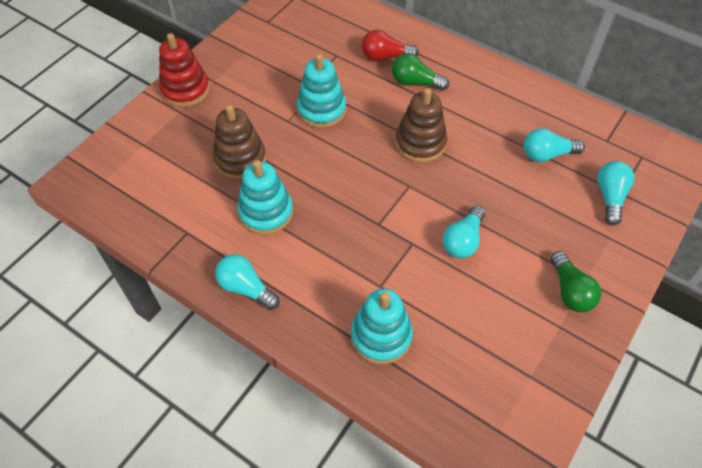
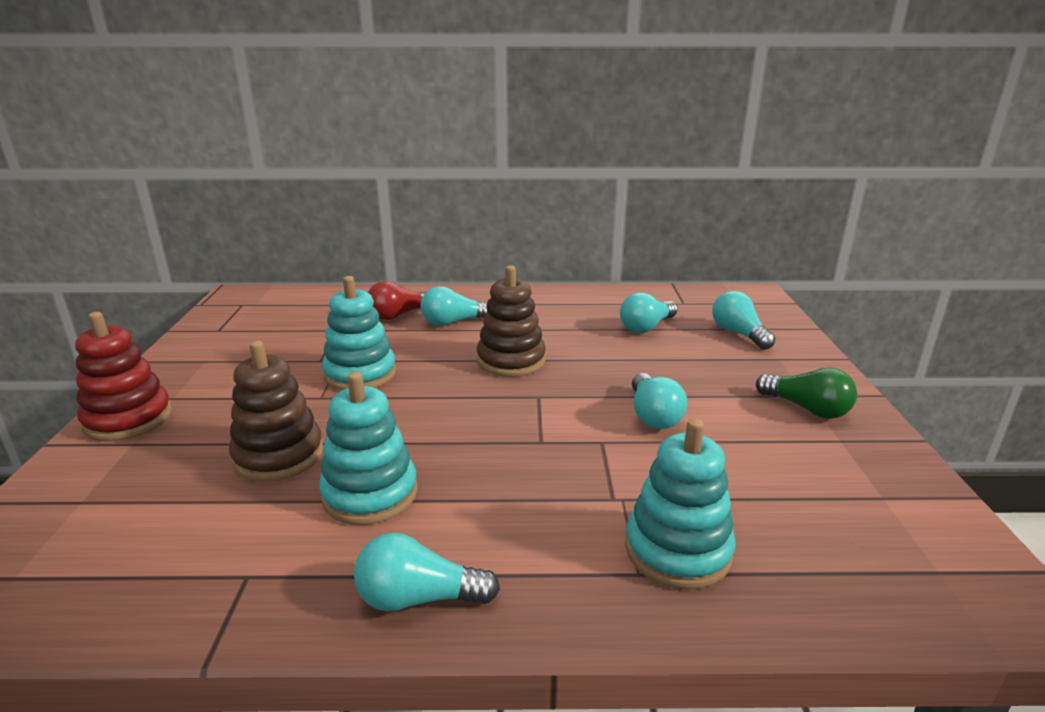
camera: 35 degrees left, 30 degrees down
(415, 82) = (453, 322): green light bulb -> turquoise light bulb

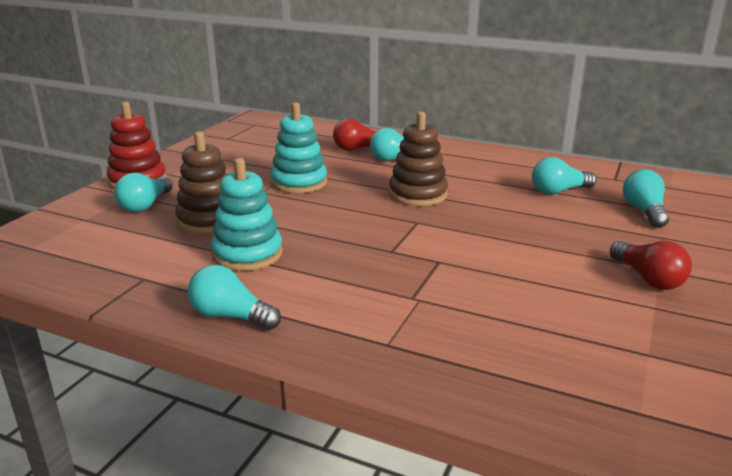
camera: 25 degrees right, 0 degrees up
(653, 416) = (499, 254): turquoise light bulb -> turquoise light bulb (145, 205)
(677, 550) = (430, 339): turquoise stacking toy -> none
(807, 409) = (648, 279): green light bulb -> red light bulb

